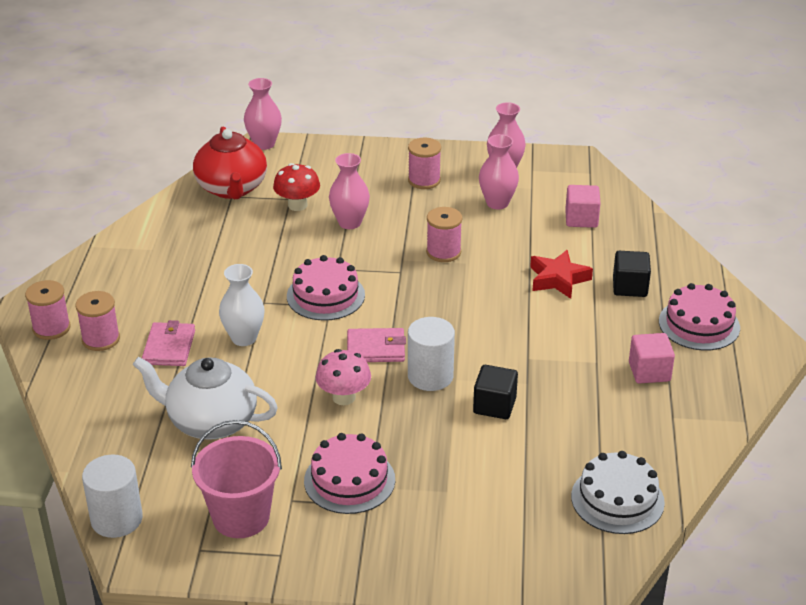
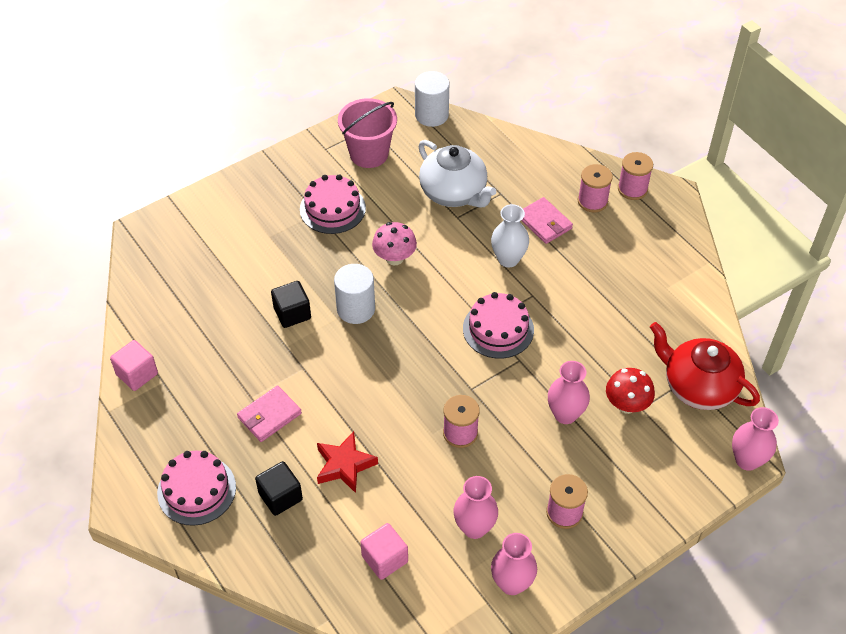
camera: 140 degrees right, 15 degrees up
(211, 421) = (454, 193): white teapot -> white teapot turned 75 degrees clockwise
(376, 348) = (414, 307): pink wallet -> pink wallet (269, 415)
(617, 499) = (160, 294): white cake -> none
(649, 372) = (205, 413): pink cube -> pink cube (137, 374)

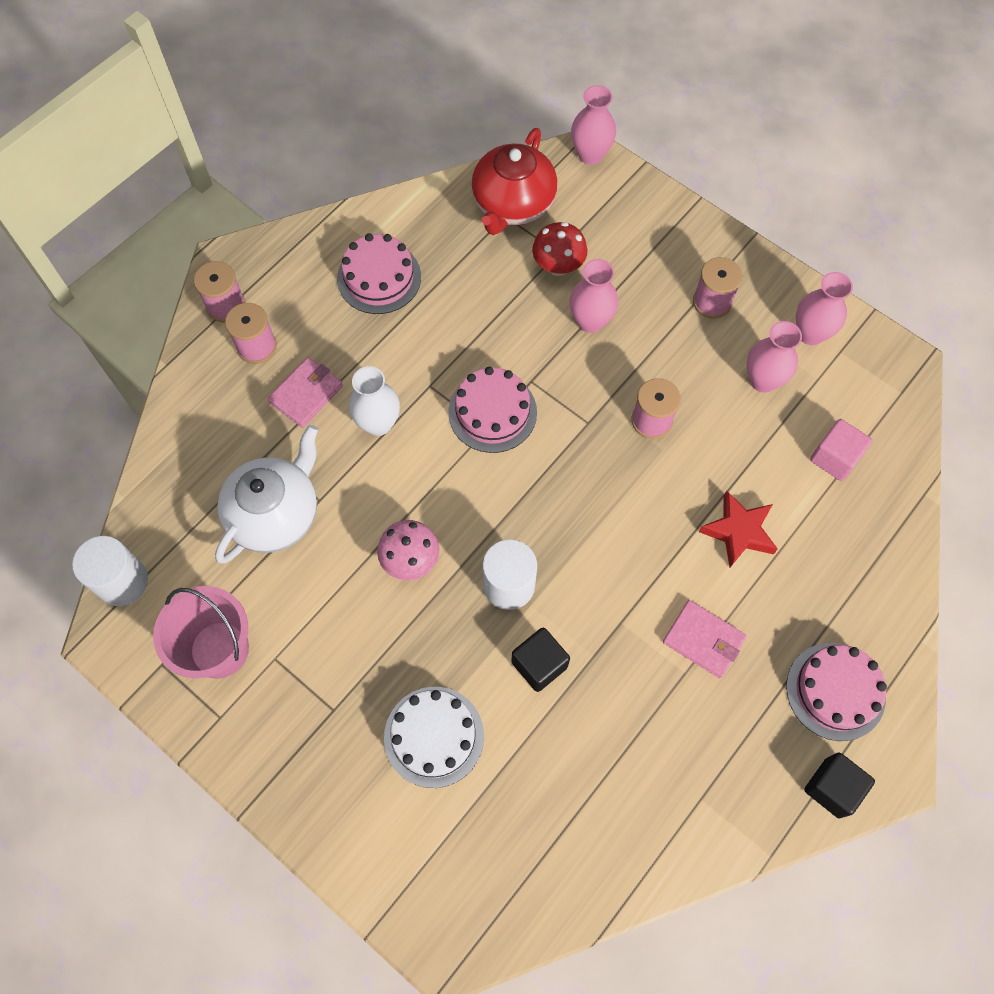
camera: 105 degrees left, 15 degrees up
(137, 374) = (701, 840): pink cube -> none
(268, 247) = (434, 736): none -> white cake
(280, 496) = (805, 590): black cube -> black cube (832, 788)
(332, 208) = (339, 669): pink cake -> pink cake (379, 277)

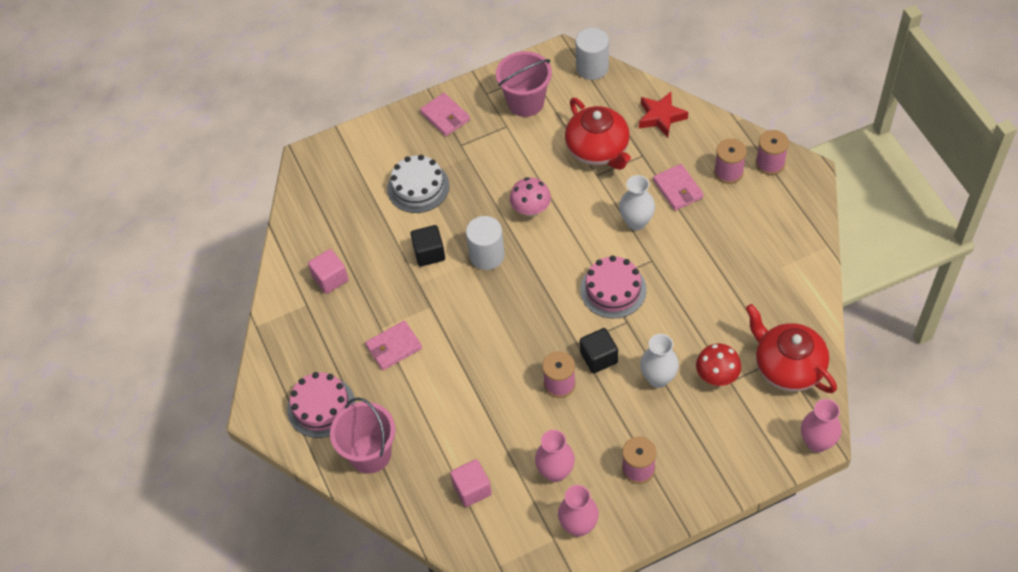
camera: 120 degrees right, 10 degrees down
(276, 514) = (598, 150): white teapot -> red teapot
(286, 760) = (445, 116): none -> pink wallet
(379, 277) = (755, 258): pink cake -> none
(590, 321) = (658, 378): pink vase -> white vase
(643, 785) = (330, 278): none -> pink cube
(739, 532) = (451, 401): red star -> red star (661, 117)
(832, 788) = (270, 376): black cube -> black cube (598, 357)
(861, 595) = (370, 454): none -> pink bucket

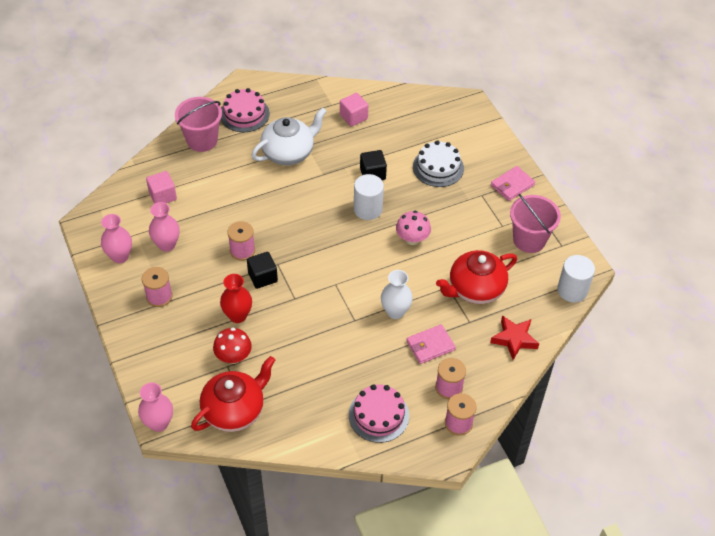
camera: 85 degrees right, 5 degrees down
(394, 347) = (289, 153): pink wallet -> white teapot
(613, 289) = (327, 291): pink cake -> pink cake (378, 415)
(658, 378) = (238, 316): white vase -> red vase

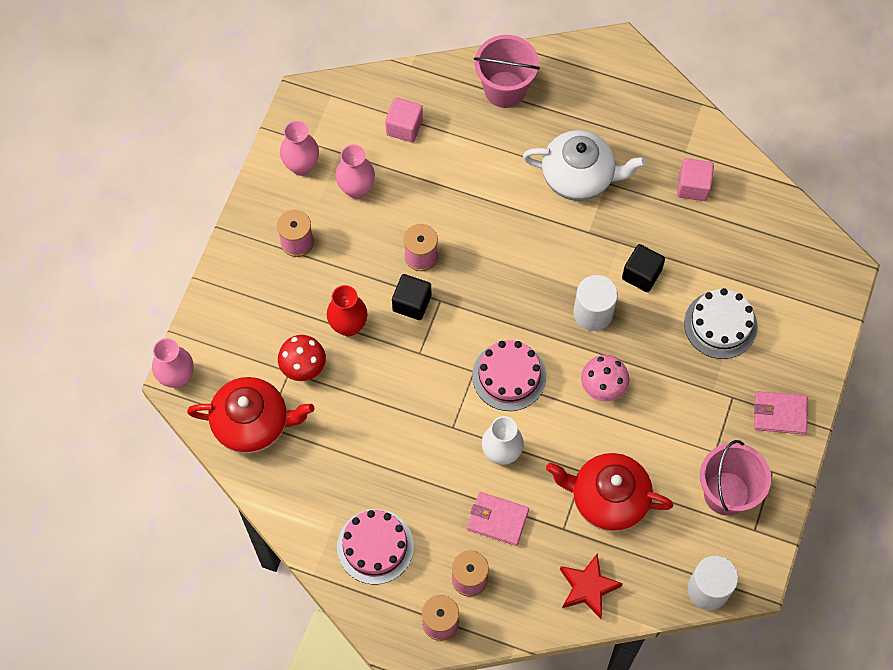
camera: 45 degrees right, 15 degrees up
(244, 114) = (579, 90): pink cake -> pink cake (509, 376)

